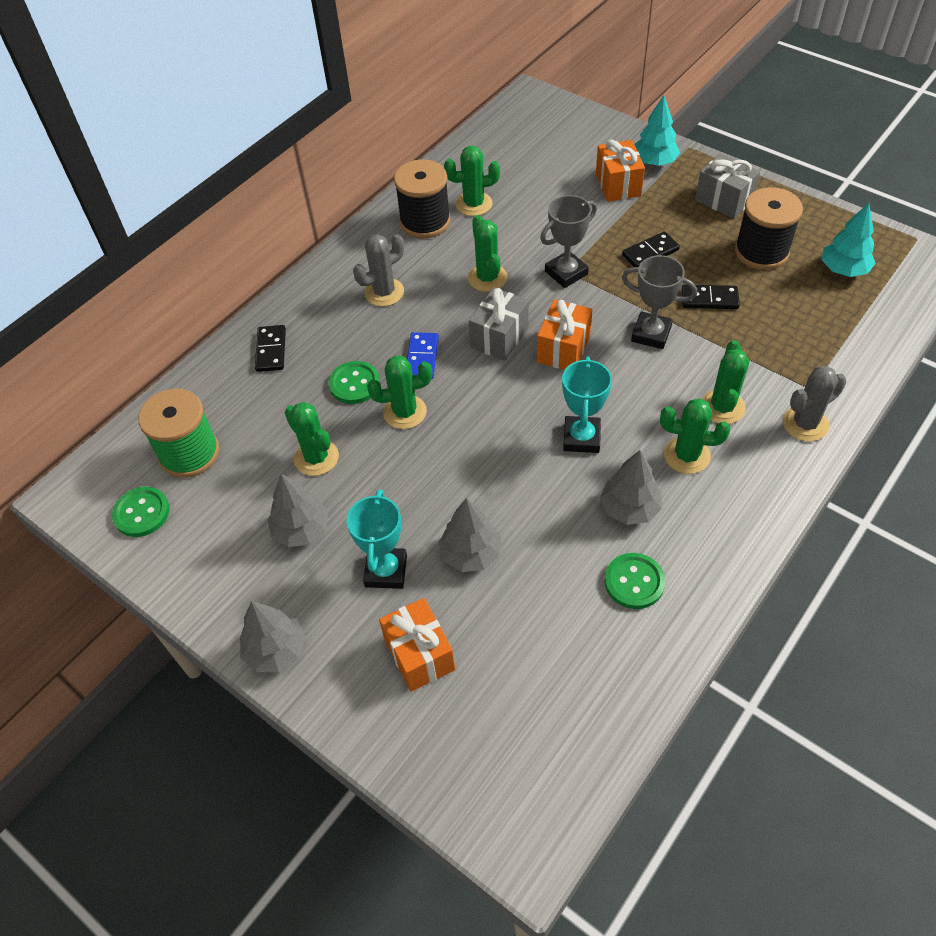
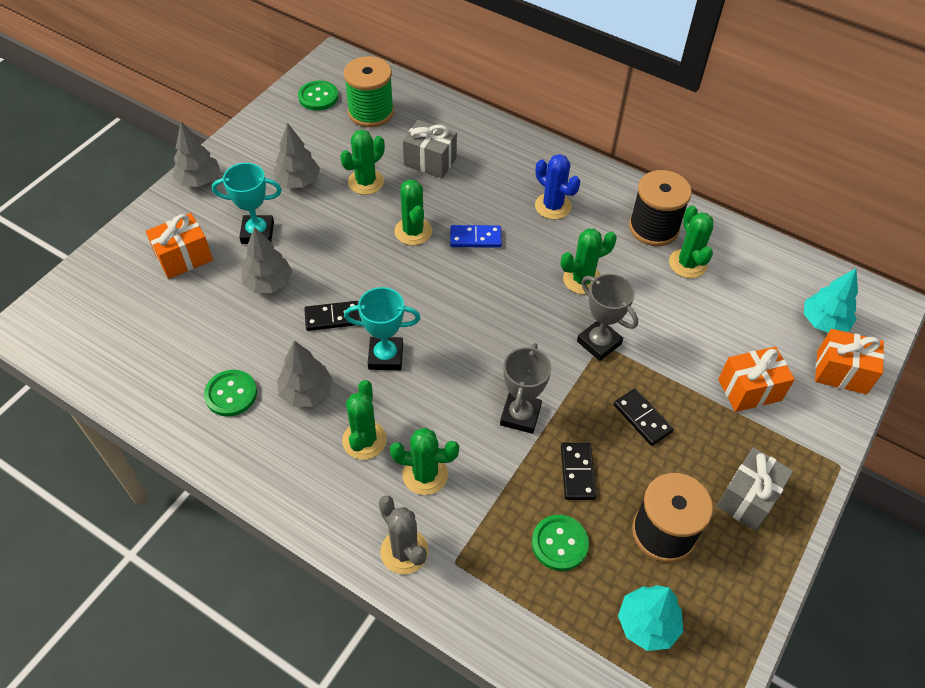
camera: 80 degrees right, 0 degrees up
(271, 350) = (477, 142): black domino -> black domino (333, 318)
(354, 384) = (443, 197): green button -> green button (559, 543)
(384, 292) = (553, 206): grey cactus -> blue cactus
(499, 337) = (504, 292): grey gift -> grey gift (430, 161)
(563, 349) = (493, 341): orange gift -> orange gift (841, 372)
(654, 162) = (801, 427): turquoise tree -> turquoise tree (824, 322)

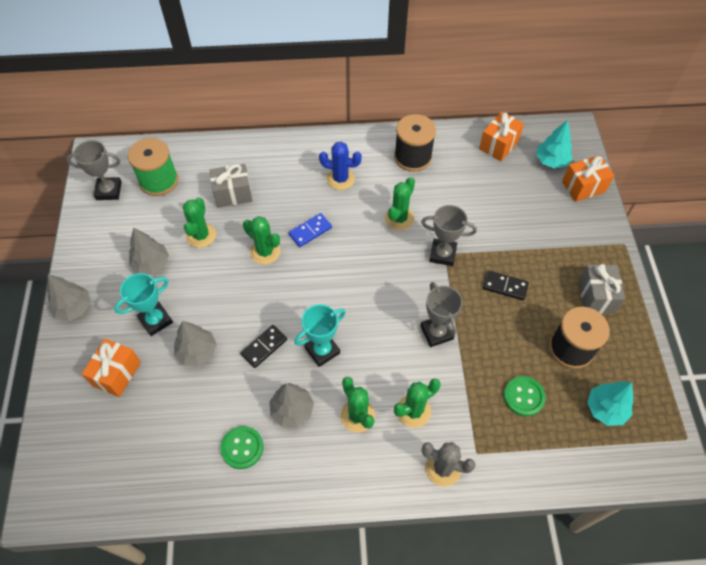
camera: 35 degrees left, 5 degrees up
(318, 97) = (109, 191): green button -> grey trophy
(577, 472) = (497, 345): black domino -> none
(687, 264) = (451, 169): green cactus -> none
(749, 390) = (546, 229): orange gift -> orange gift (498, 145)

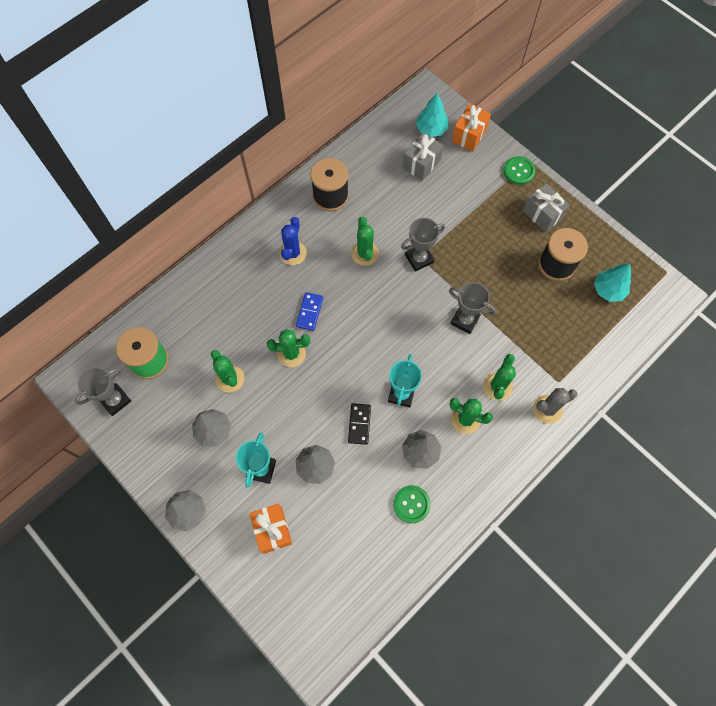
camera: 40 degrees left, 10 degrees up
(233, 194) = (221, 326): grey gift -> grey gift (421, 164)
(340, 179) = (293, 253): blue cactus -> blue cactus turned 45 degrees counterclockwise
(498, 145) = (384, 142): orange gift -> none
(505, 286) = (480, 251): black domino -> none
(523, 396) = (555, 321): green button -> green button (519, 171)

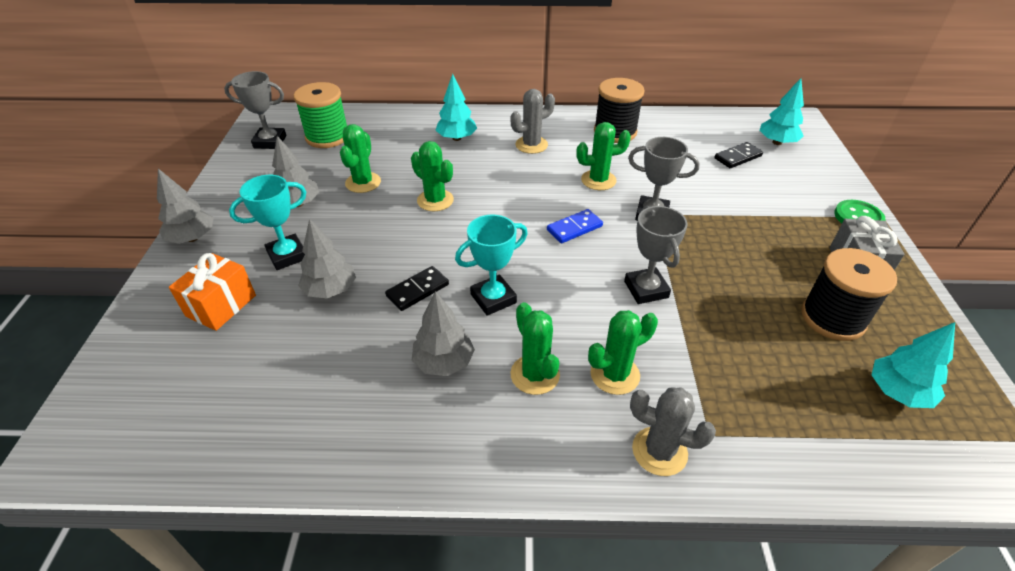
camera: 45 degrees right, 25 degrees down
(238, 287) = (457, 138): none -> turquoise tree
(293, 253) = (531, 145): blue cactus -> grey cactus
(309, 312) = (491, 186): blue domino -> blue domino (574, 228)
(365, 253) = (598, 180): green cactus -> green cactus turned 45 degrees clockwise
(411, 504) = (366, 401): green button -> none
(421, 164) = (738, 157): grey gift -> black domino
(469, 135) = (819, 165): orange gift -> none

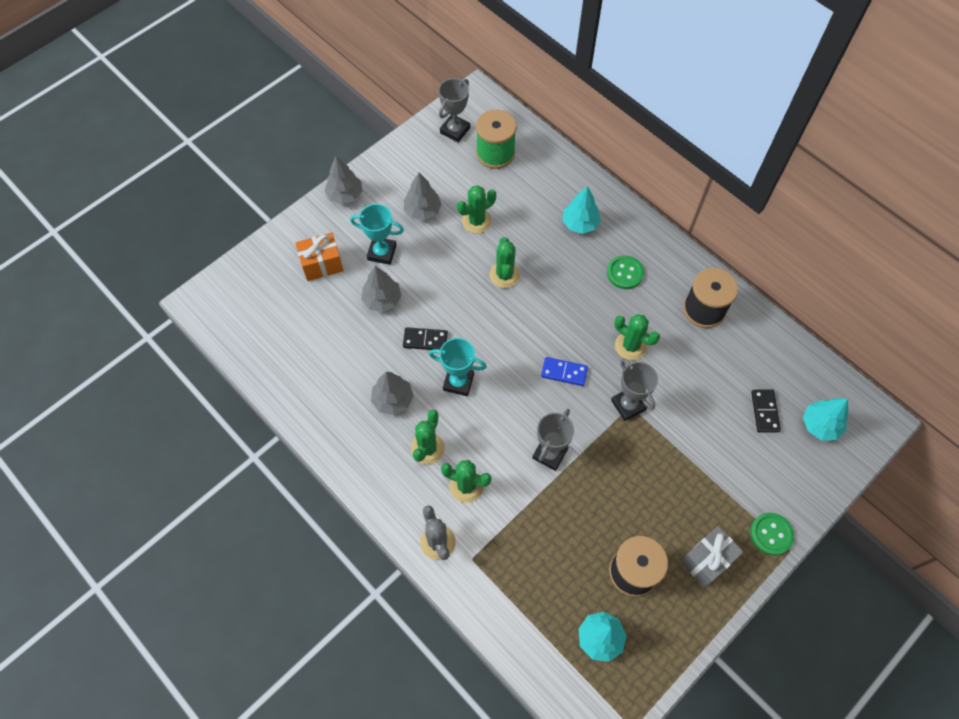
camera: 45 degrees right, 20 degrees up
(270, 142) = (455, 130): grey trophy -> grey trophy turned 75 degrees clockwise
(531, 145) = (625, 273): grey cactus -> green button
(738, 157) = (764, 411): black domino -> black domino turned 75 degrees clockwise

